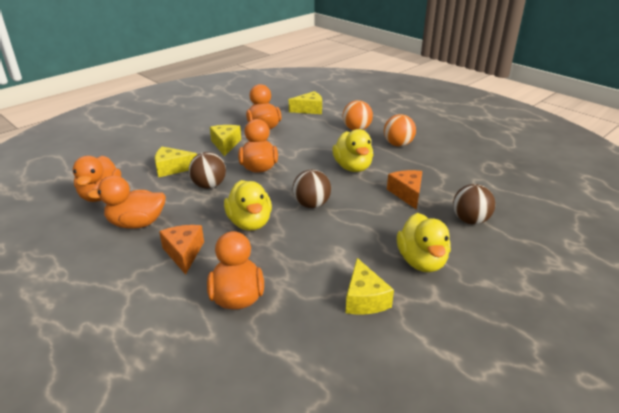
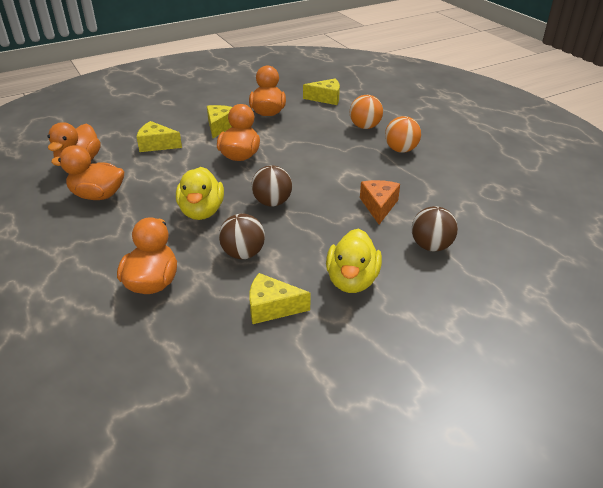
camera: 15 degrees right, 5 degrees up
(184, 253) = (126, 231): orange cheese -> none
(209, 185) = (182, 167): brown ball -> brown ball (243, 254)
(353, 167) = (337, 169): yellow duck -> none
(364, 299) = (272, 307): yellow cheese -> yellow cheese turned 90 degrees clockwise

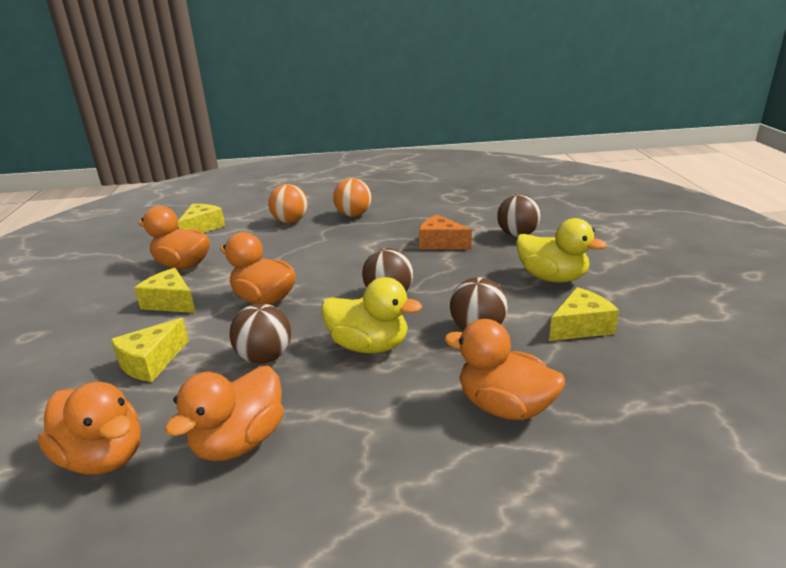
camera: 65 degrees left, 10 degrees down
(174, 178) = (265, 357): none -> brown ball
(272, 307) = (580, 327): yellow cheese -> yellow cheese turned 150 degrees counterclockwise

